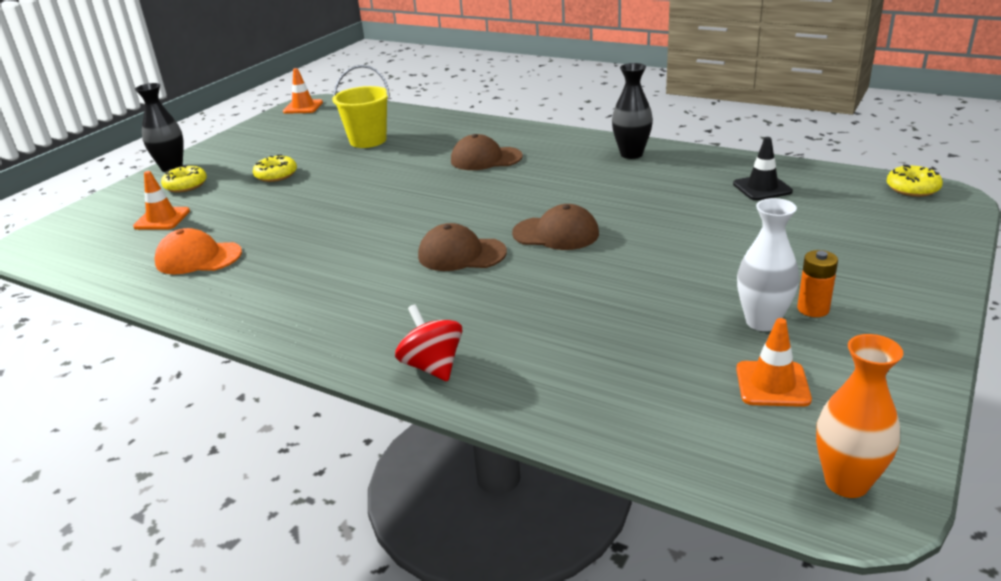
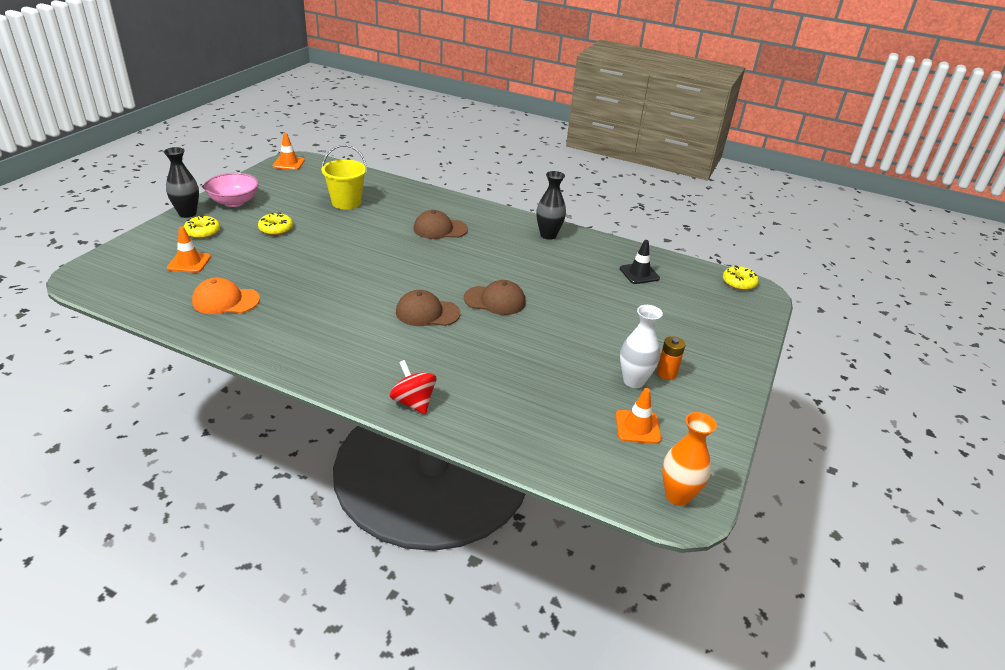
camera: 10 degrees left, 5 degrees up
(230, 151) = (234, 202): none -> pink bowl

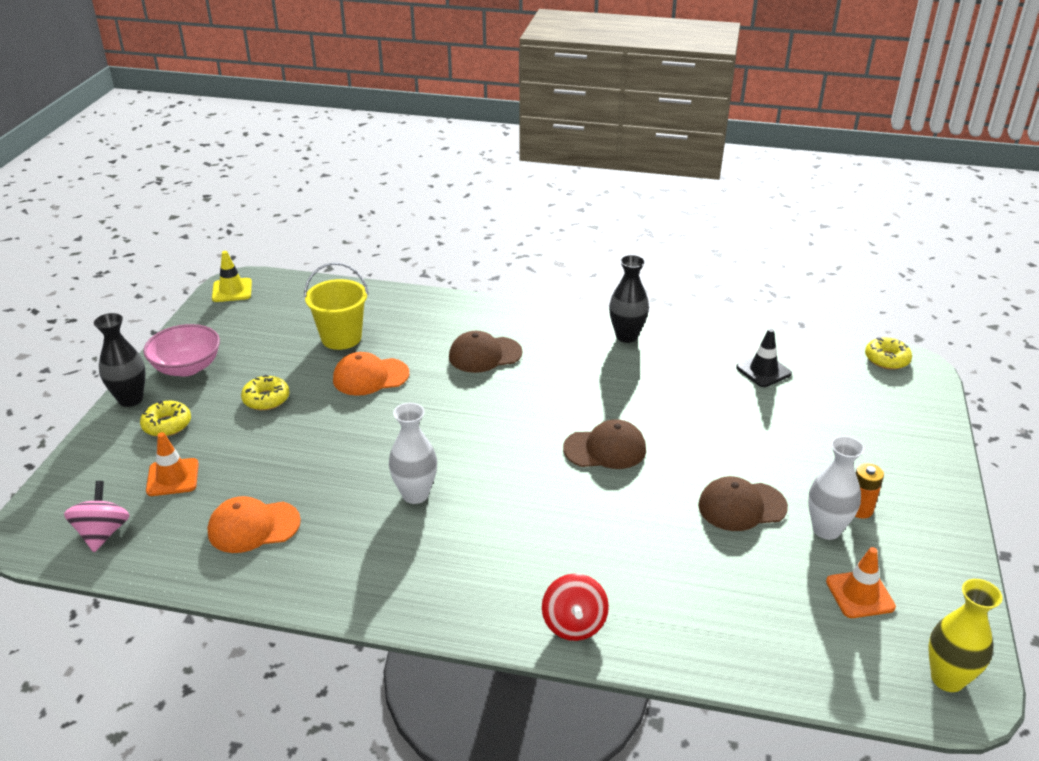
camera: 10 degrees left, 0 degrees up
(126, 285) = (102, 533): none -> pink spinning top
(288, 163) = (232, 290): orange traffic cone -> yellow traffic cone
(345, 302) = (415, 494): none -> white vase
(353, 228) = (370, 377): none -> orange cap
(413, 402) = (574, 624): red spinning top -> red spinning top turned 135 degrees counterclockwise
(427, 313) = (528, 486): brown cap -> brown cap (741, 506)
(677, 495) = (947, 679): orange vase -> yellow vase

